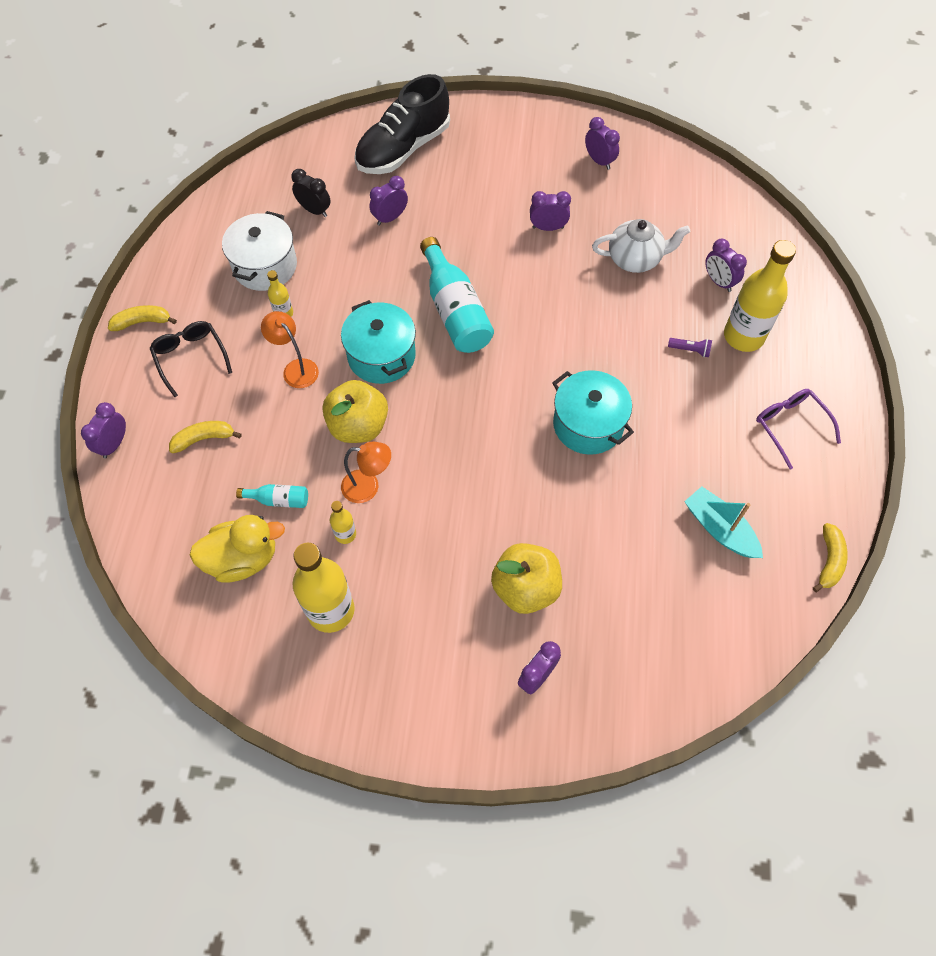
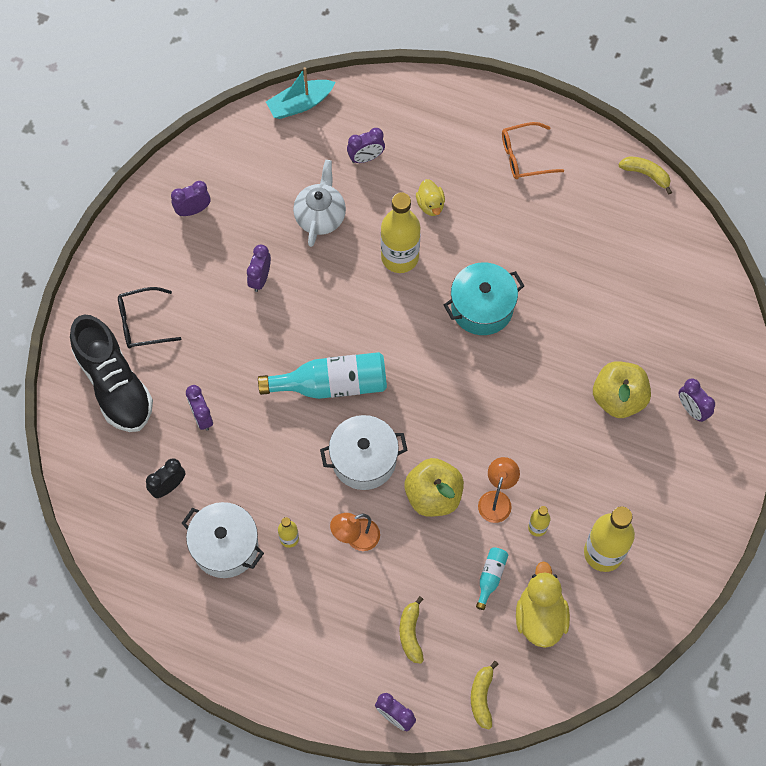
camera: 75 degrees left, 5 degrees up
(142, 322) = (259, 675): yellow banana -> yellow banana (482, 697)
(190, 358) = (316, 633): black glasses -> black glasses (142, 323)
(381, 356) = (364, 460): turquoise pot -> white pot
(690, 350) = (430, 205): purple flashlight -> yellow duck
(720, 529) = (602, 240): turquoise boat -> turquoise boat (300, 104)
(743, 336) = (428, 159): yellow bottle -> yellow bottle (400, 257)
(790, 426) = (524, 156): purple glasses -> orange glasses

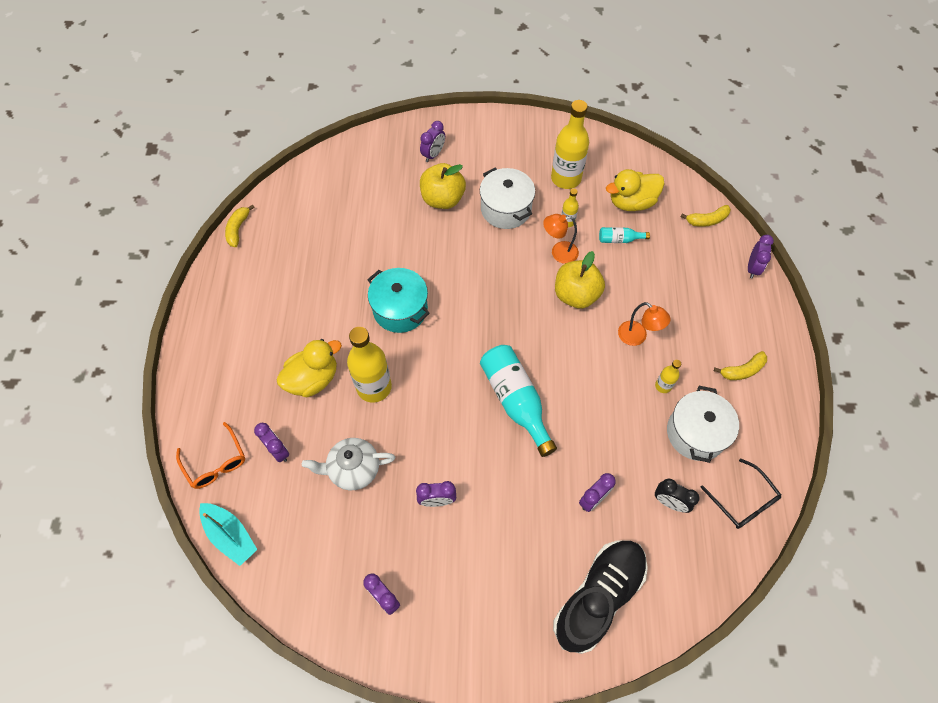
camera: 110 degrees left, 5 degrees down
(142, 323) = (525, 597): black glasses -> black glasses (743, 501)
(364, 460) = (570, 353): white pot -> white pot (506, 209)
(411, 633) = (688, 277): yellow banana -> yellow banana (742, 370)
(430, 205) = (313, 379): yellow duck -> yellow duck, size x1.72
(524, 156) = (243, 320): orange glasses -> orange glasses (215, 462)

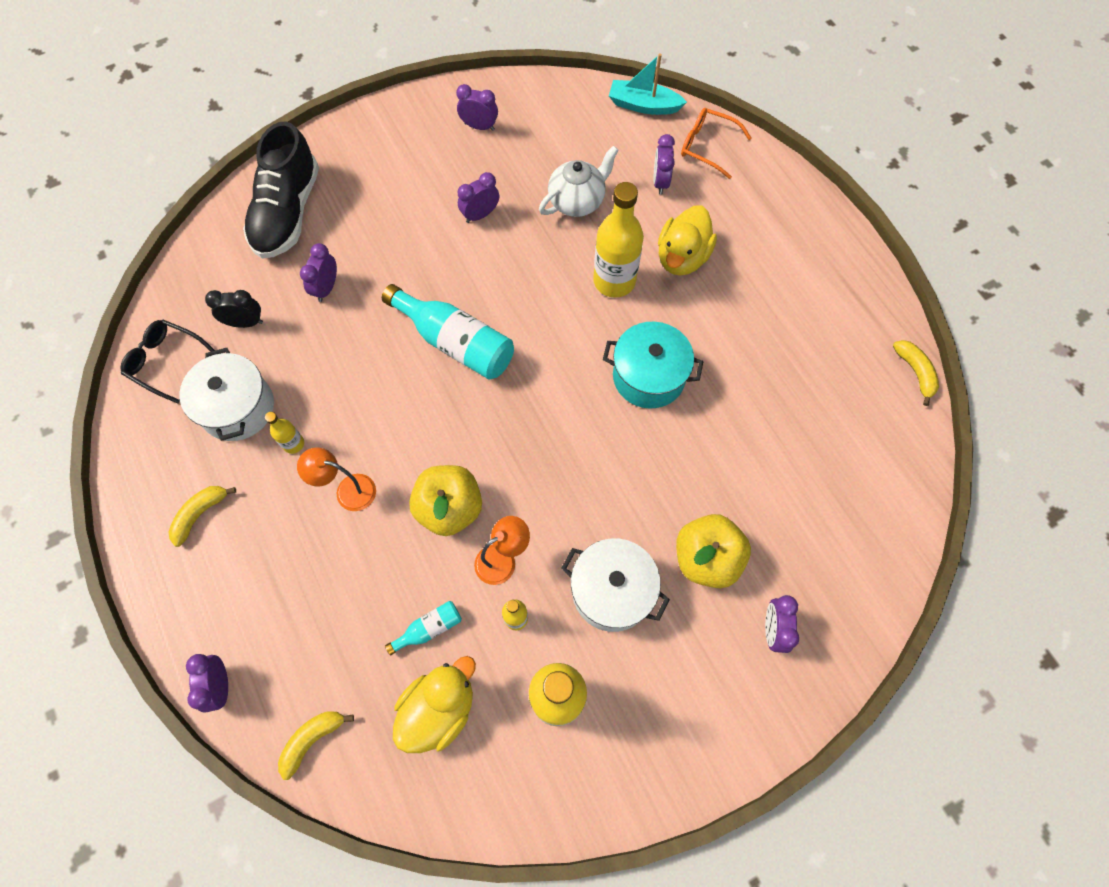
camera: 150 degrees right, 5 degrees up
(278, 450) = (660, 182): purple clock -> purple clock turned 75 degrees clockwise

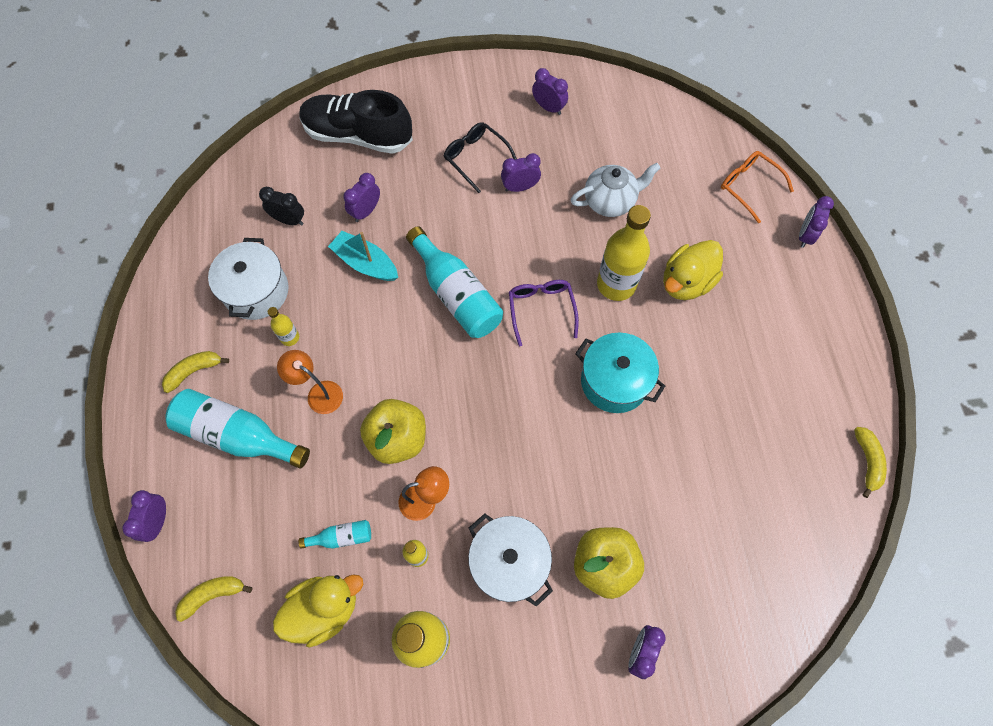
camera: 20 degrees right, 0 degrees up
(166, 362) = (214, 233): black glasses -> black glasses (476, 158)
(276, 564) = (238, 435): none -> turquoise bottle
(287, 212) = (358, 135): black shoe -> black shoe turned 75 degrees clockwise
(549, 330) = (541, 309): none -> purple glasses
(643, 105) = (704, 131): turquoise boat -> turquoise boat (366, 263)
(660, 182) = (692, 206): purple clock -> purple clock (805, 235)

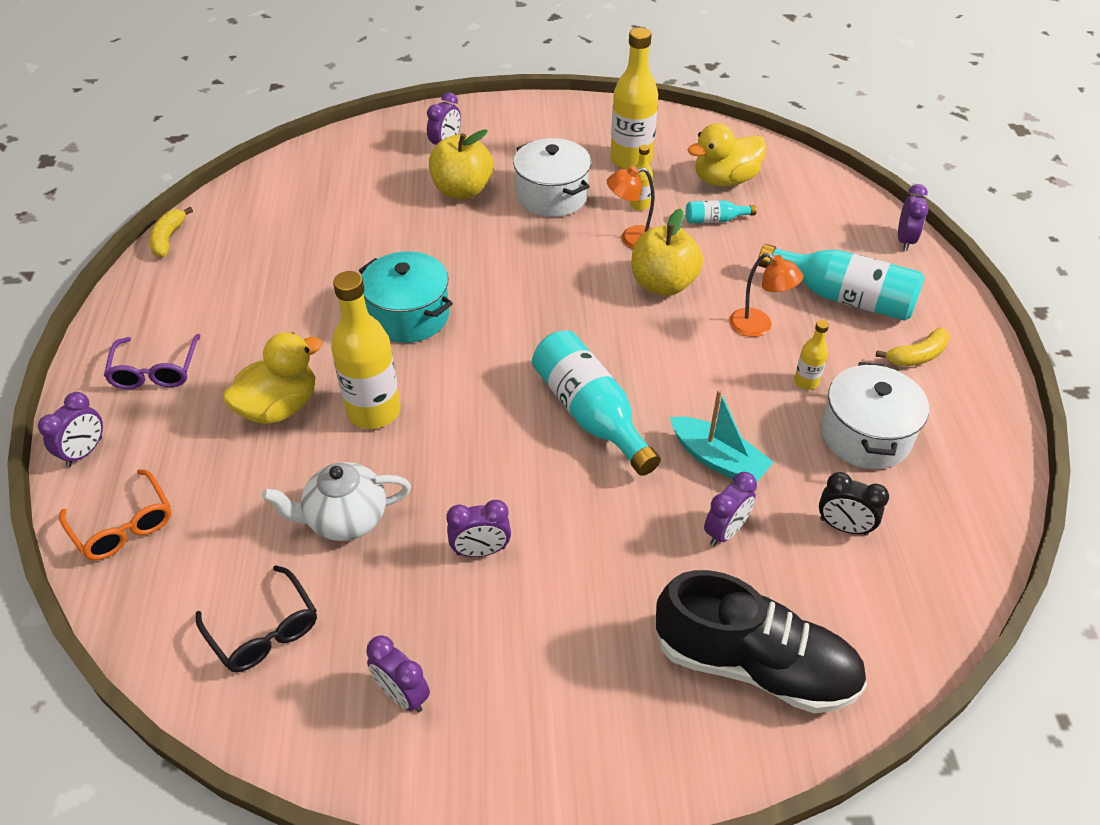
camera: 175 degrees left, 20 degrees down
(213, 595) = (831, 193): yellow banana -> none
(476, 158) = (547, 606): black glasses -> black glasses (264, 630)
(541, 309) = (480, 390): purple glasses -> purple glasses (155, 371)

